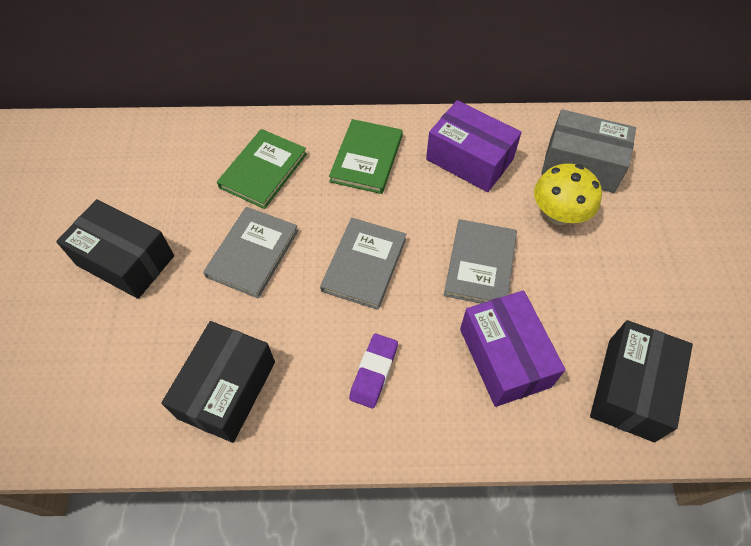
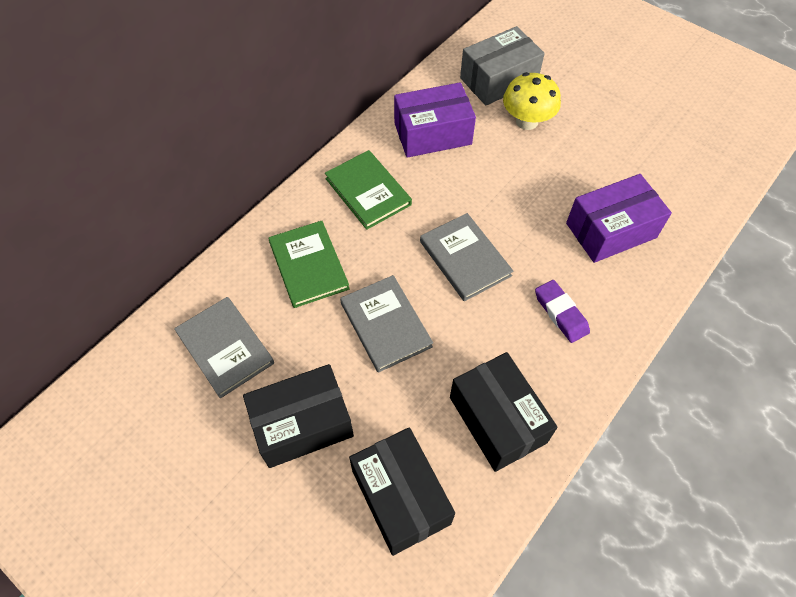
camera: 50 degrees left, 0 degrees up
(480, 265) = (527, 192): grey book -> grey book (225, 348)
(504, 357) = (611, 230): purple box -> purple box turned 45 degrees counterclockwise
(630, 389) = (685, 183): black box -> black box (400, 497)

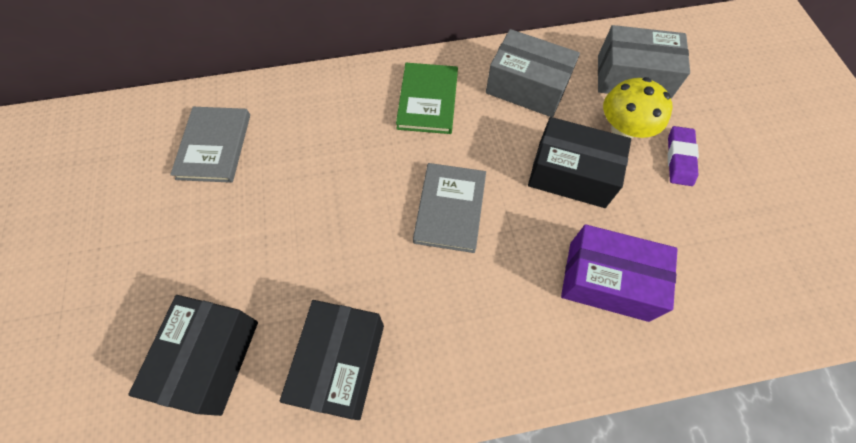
camera: 40 degrees right, 5 degrees up
(302, 424) = (205, 243): black box -> black box (571, 174)
(309, 265) = (327, 127): green book -> none
(386, 324) = (335, 215): grey book -> none
(432, 133) = (527, 87): purple box -> grey box
(560, 313) = (485, 318): purple eraser -> purple eraser (679, 158)

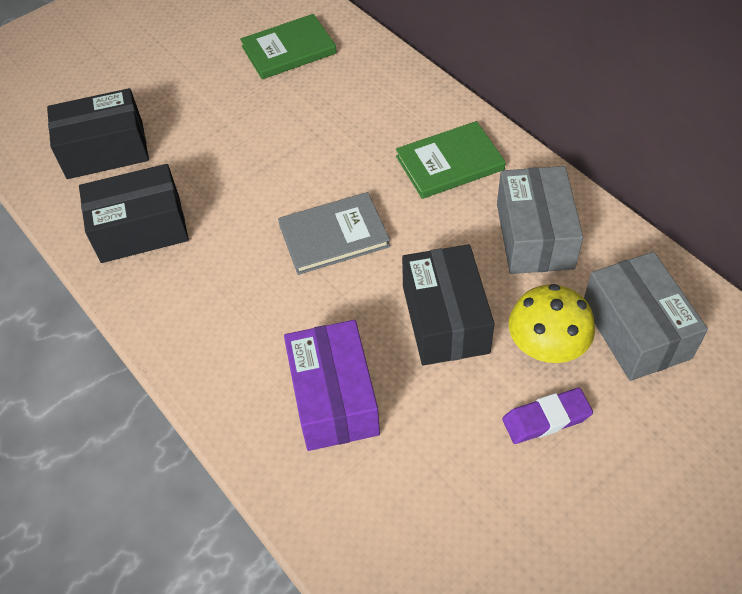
camera: 65 degrees right, 10 degrees down
(214, 146) = (289, 50): grey book -> green book

